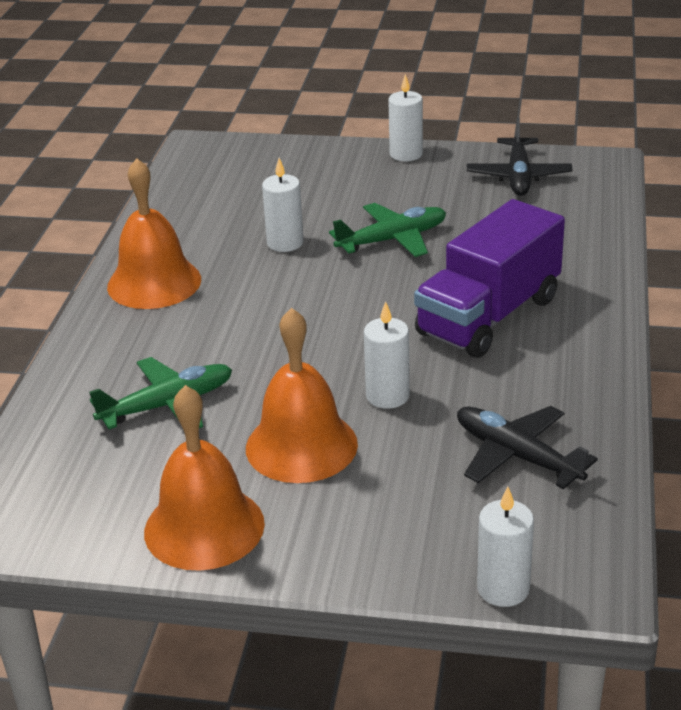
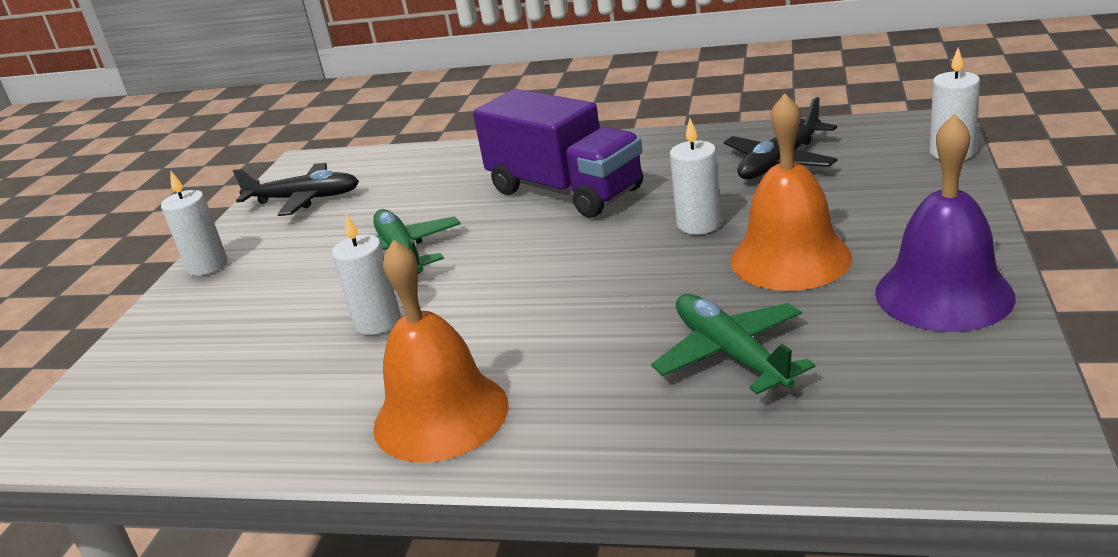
camera: 85 degrees left, 5 degrees down
(204, 527) = (943, 294): orange bell -> purple bell

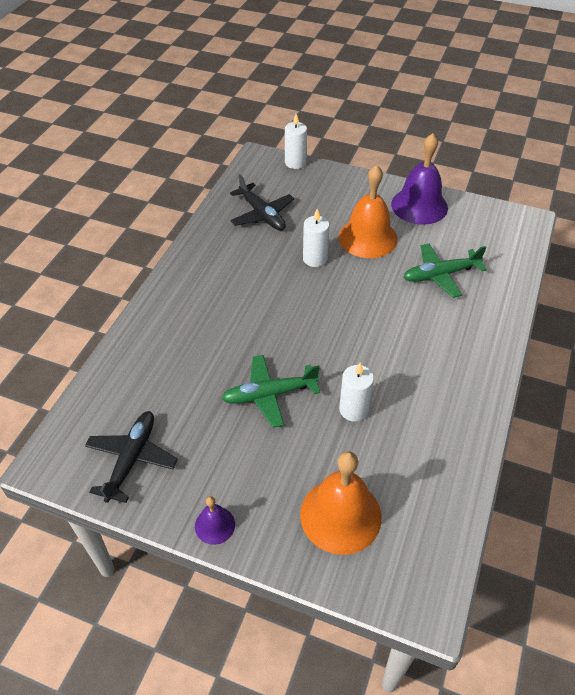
camera: 85 degrees left, 20 degrees up
(207, 266) = (215, 525): white candle -> purple bell
(441, 415) = (457, 383): orange bell -> orange bell (340, 515)
(565, 191) = (234, 304): purple truck -> none

